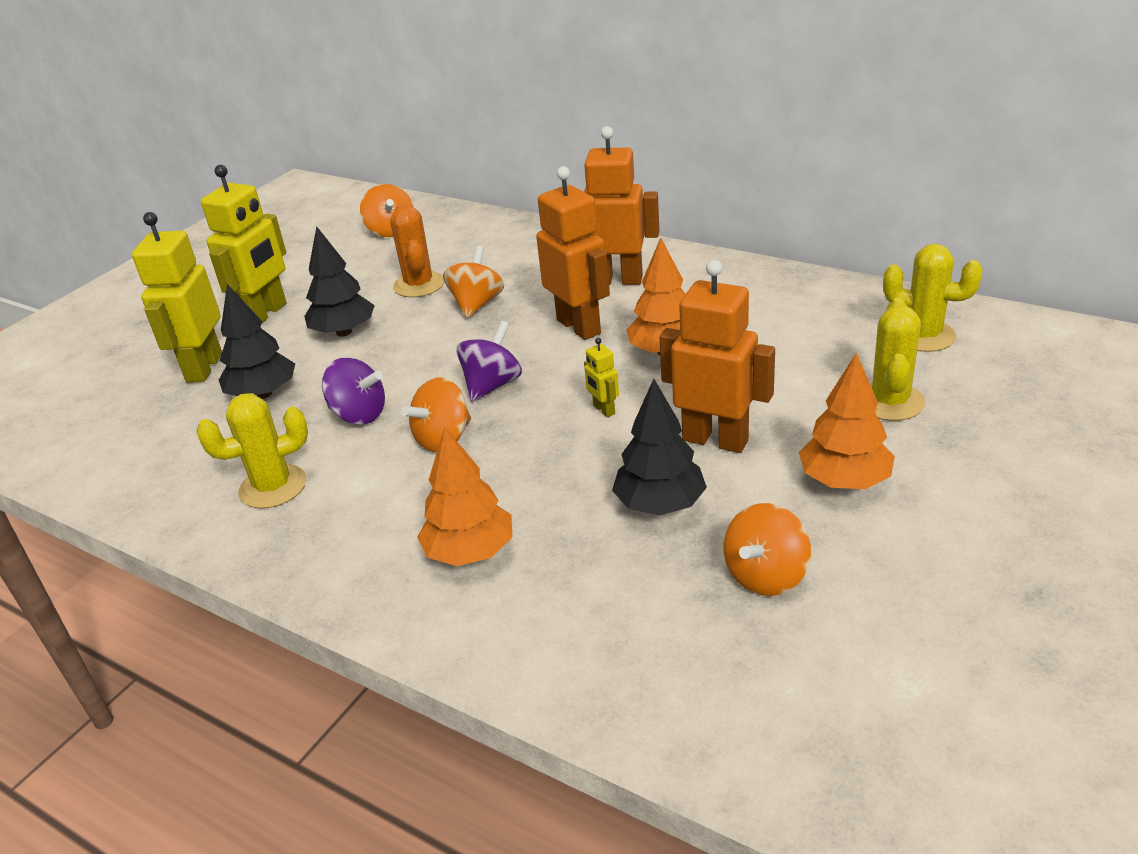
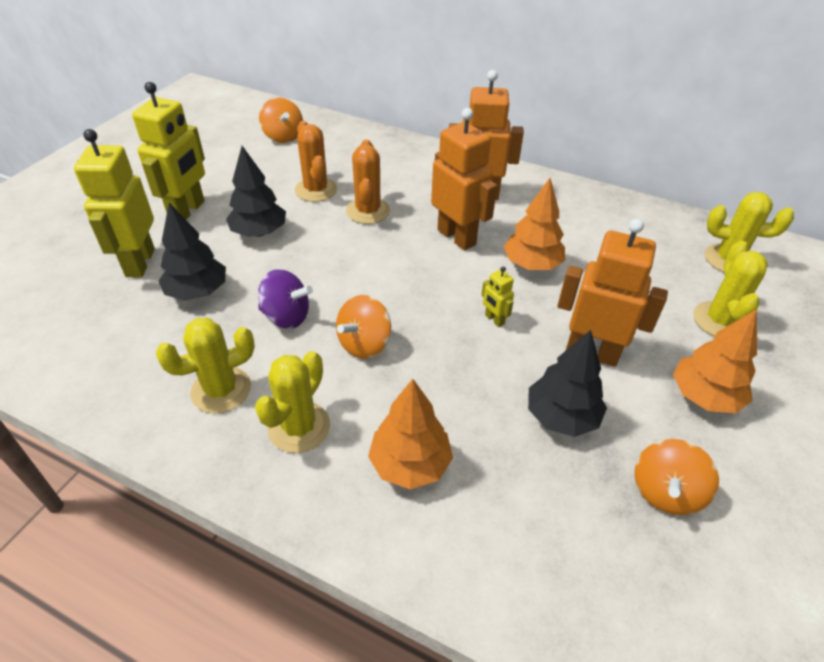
camera: 10 degrees left, 10 degrees up
(352, 520) = (299, 427): none -> yellow cactus
(477, 304) = (368, 211): orange spinning top -> orange cactus
(492, 385) = (396, 291): purple spinning top -> none

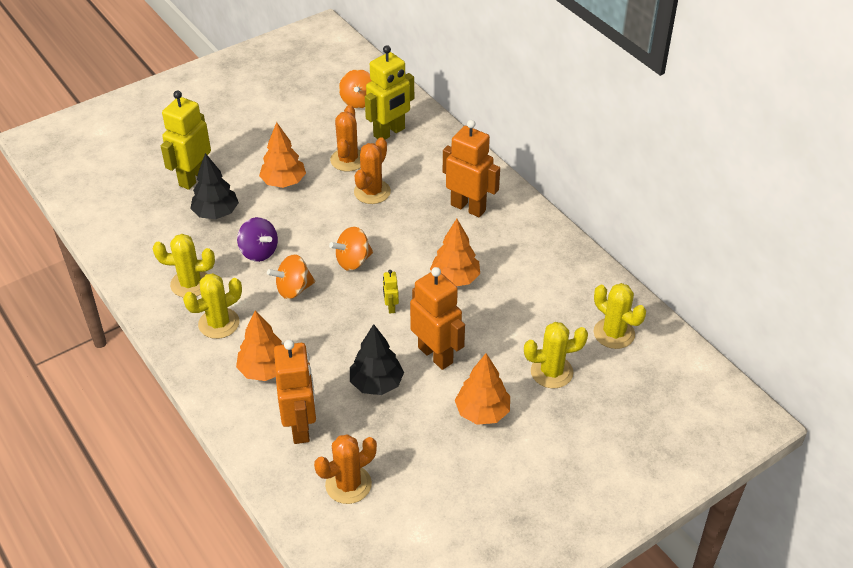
camera: 30 degrees right, 0 degrees up
(188, 211) = (247, 147): yellow robot -> yellow robot (389, 133)
(259, 232) = (284, 182): black tree -> orange tree
(457, 237) = (419, 237): orange robot -> orange robot (300, 427)
(658, 579) = (348, 484): none -> orange cactus
(665, 492) = (397, 449): orange spinning top -> orange spinning top (353, 261)
(719, 320) = (551, 372): yellow cactus -> yellow cactus turned 45 degrees clockwise

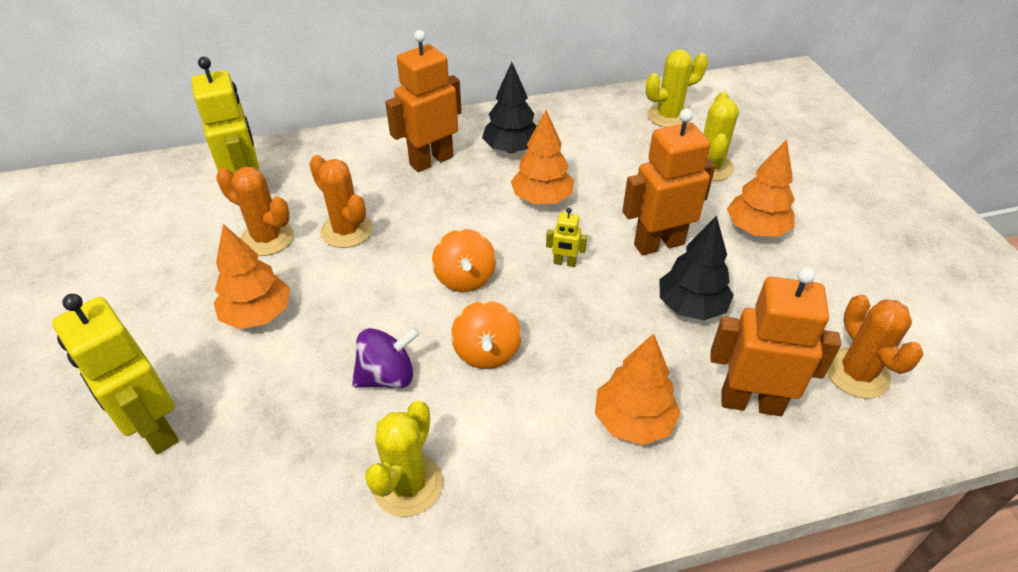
camera: 70 degrees left, 0 degrees up
(216, 213) = (265, 414): black tree -> black tree (511, 149)
(219, 323) = (516, 461): yellow cactus -> none
(358, 101) = (159, 201): orange spinning top -> none

